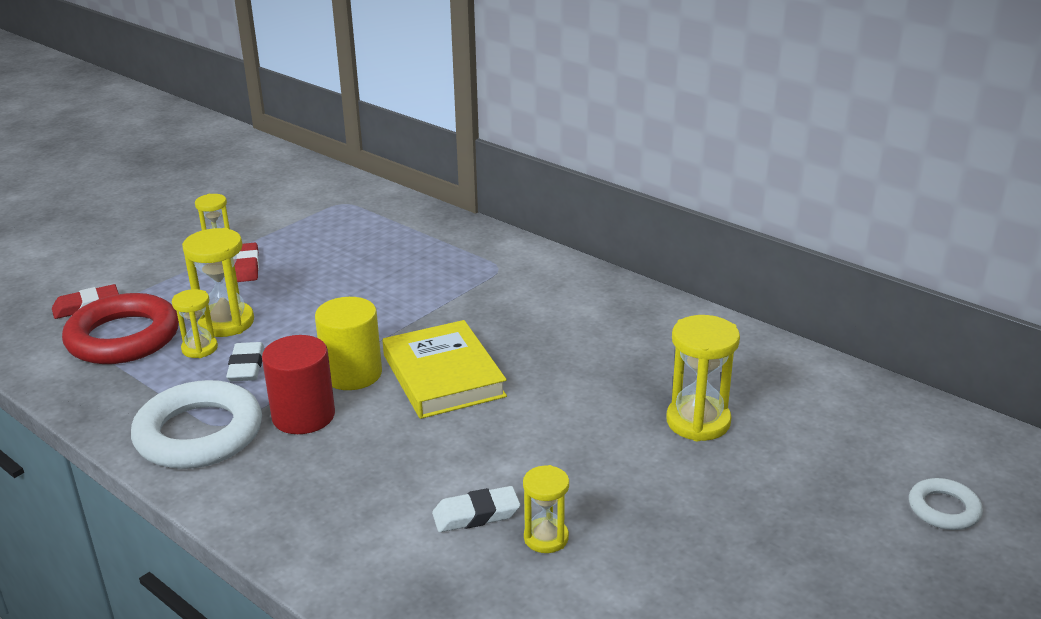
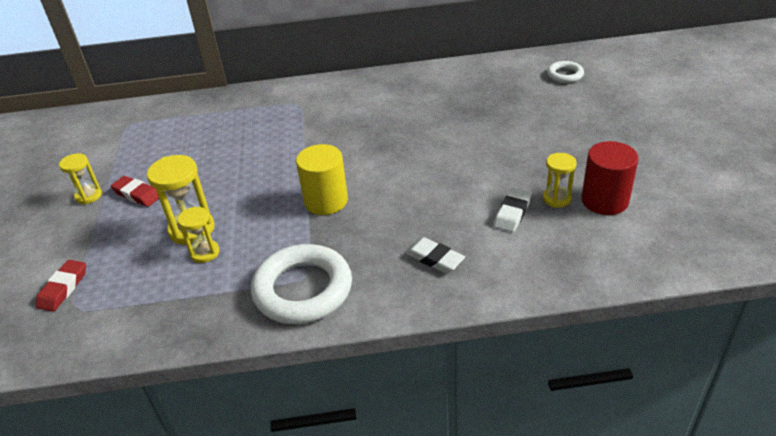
camera: 45 degrees left, 10 degrees up
(123, 337) = (136, 284): red ring -> none
(246, 366) = (256, 240): white eraser -> white eraser (435, 259)
(303, 416) = (343, 237): red cylinder -> red cylinder (604, 200)
(443, 376) = (375, 169): yellow book -> none
(698, 422) = (520, 111): yellow hourglass -> none
(943, 509) = (654, 83): white ring -> white ring (565, 75)

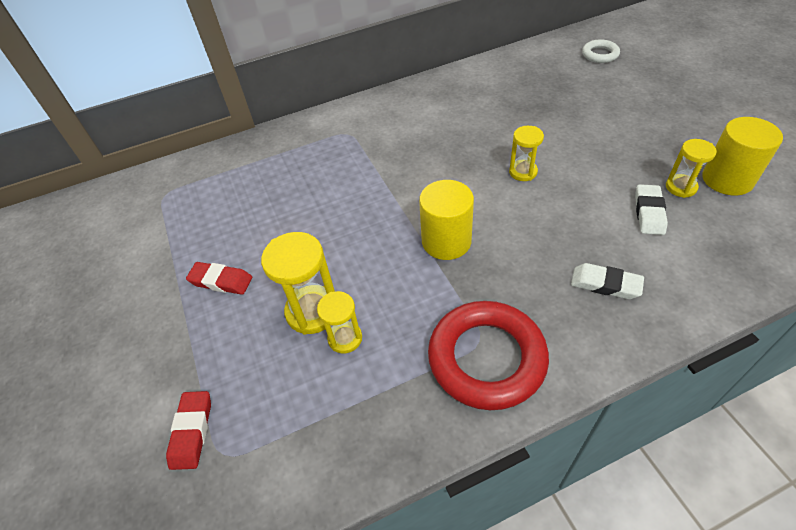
camera: 15 degrees left, 10 degrees up
(88, 196) = (160, 296): yellow hourglass -> yellow hourglass (523, 172)
(303, 290) = (486, 358): white ring -> red ring
(604, 200) = (727, 179): red cylinder -> yellow cylinder

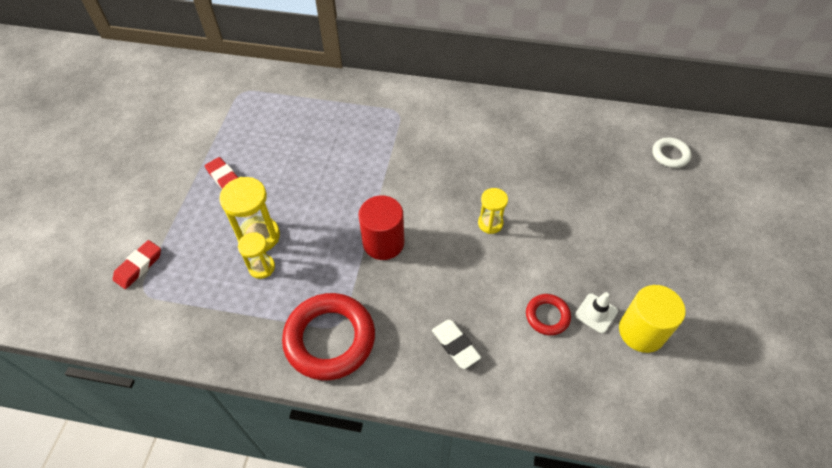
camera: 30 degrees right, 5 degrees up
(446, 241) = (383, 242): yellow cylinder -> red cylinder
(649, 212) = (547, 316): white eraser -> red ring
(681, 187) = (596, 313): yellow hourglass -> white traffic cone

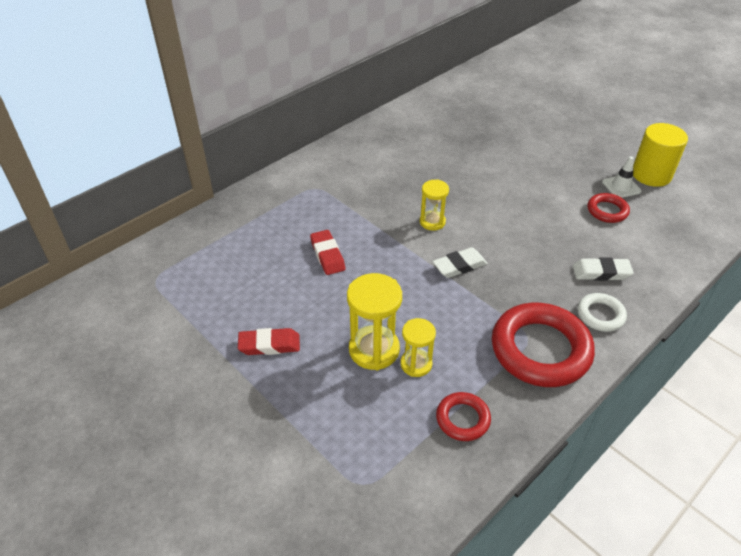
camera: 55 degrees left, 10 degrees down
(139, 266) = (322, 475): red eraser -> red eraser (327, 255)
(229, 320) = (462, 419): none -> red ring
(383, 242) = (459, 266): red cylinder -> white eraser
(490, 223) = (493, 196): yellow hourglass -> yellow hourglass (432, 222)
(670, 155) = (507, 84): white ring -> white ring (600, 315)

